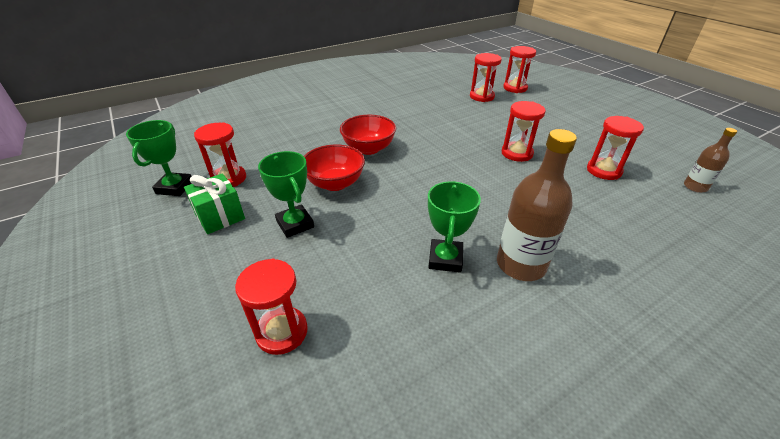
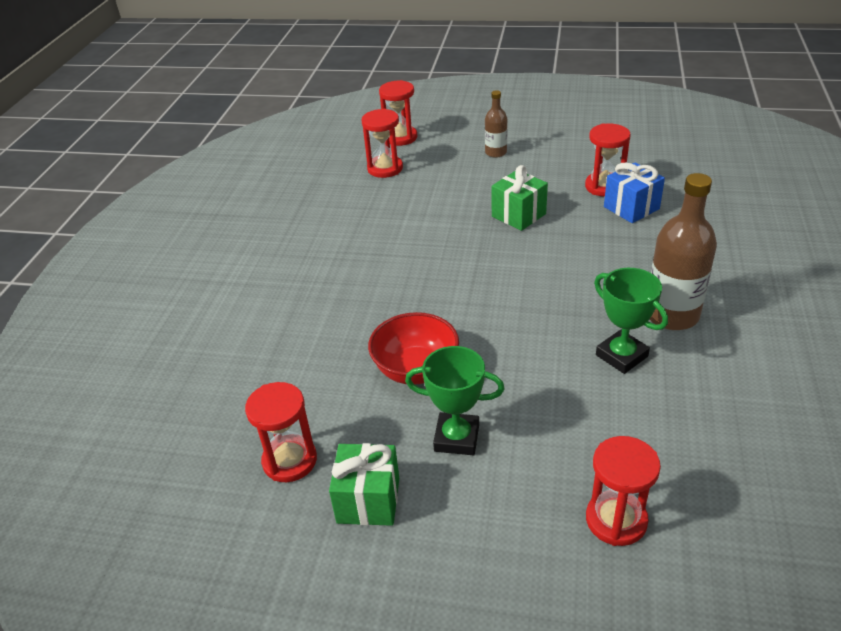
camera: 45 degrees left, 0 degrees up
(175, 187) = (243, 525): green trophy -> none
(368, 149) = (378, 308): red bowl -> none
(517, 153) = (518, 215): red hourglass -> green gift
(603, 192) = (631, 208): none -> blue gift
(695, 187) = (676, 160): brown bottle -> brown bottle (496, 152)

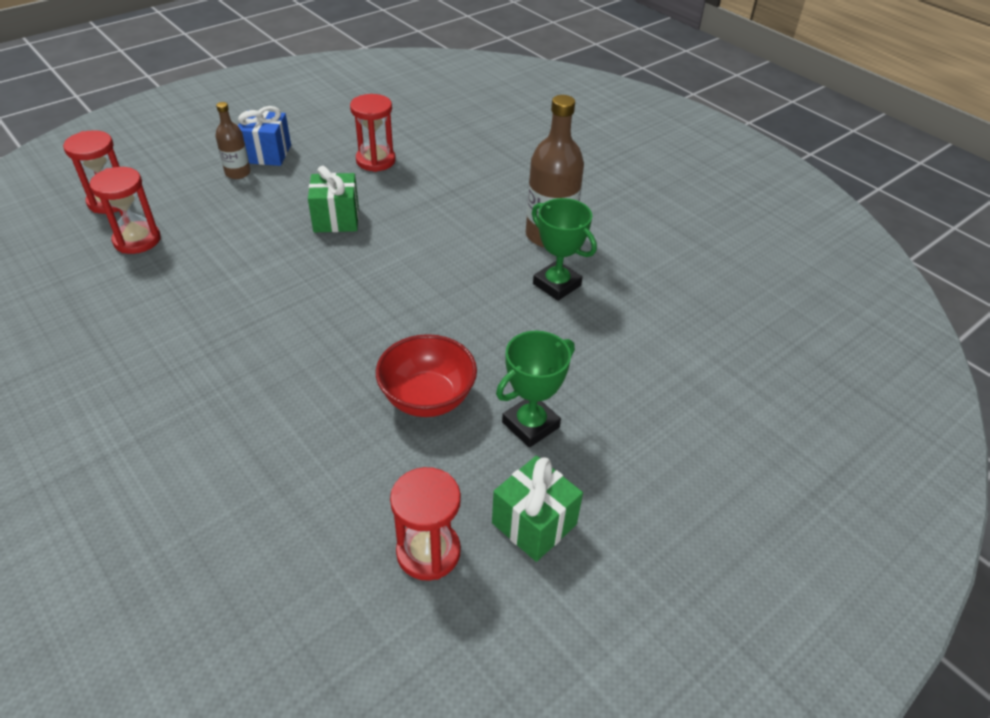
camera: 55 degrees left, 5 degrees up
(616, 520) = (694, 396): red hourglass -> none
(621, 356) = (556, 285): green trophy -> green trophy turned 45 degrees clockwise
(631, 208) = (419, 168): blue gift -> blue gift (267, 154)

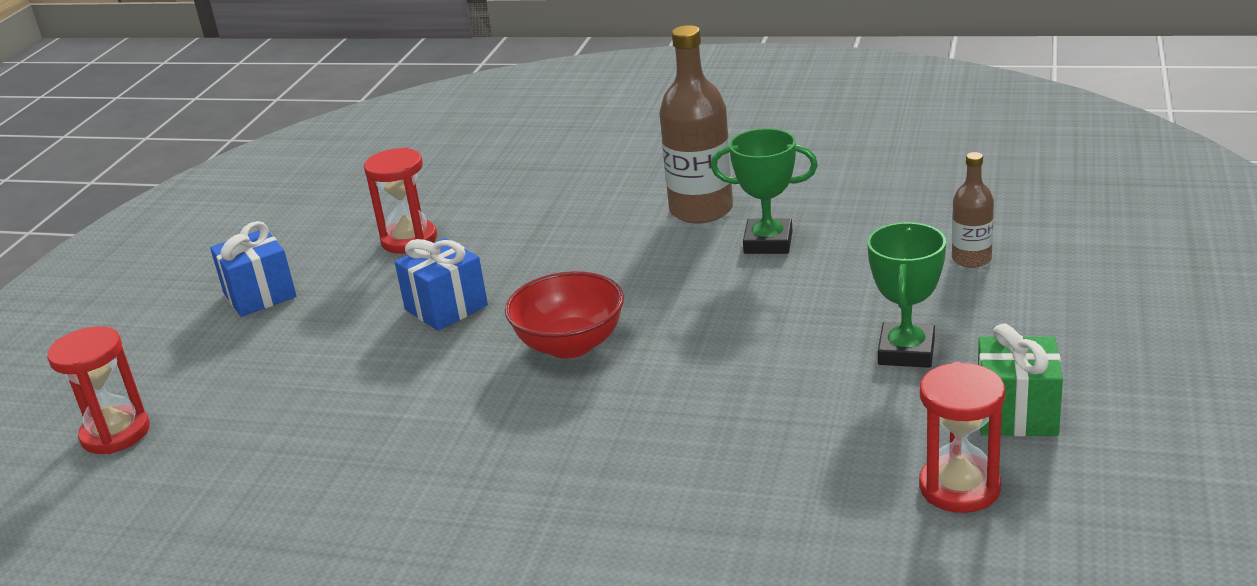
camera: 30 degrees left, 15 degrees down
(137, 240) = (220, 446): red hourglass -> none
(238, 173) = (250, 328): brown bottle -> brown bottle (971, 259)
(336, 219) = (446, 308): green gift -> blue gift
(427, 398) = (780, 388): red bowl -> red bowl (570, 345)

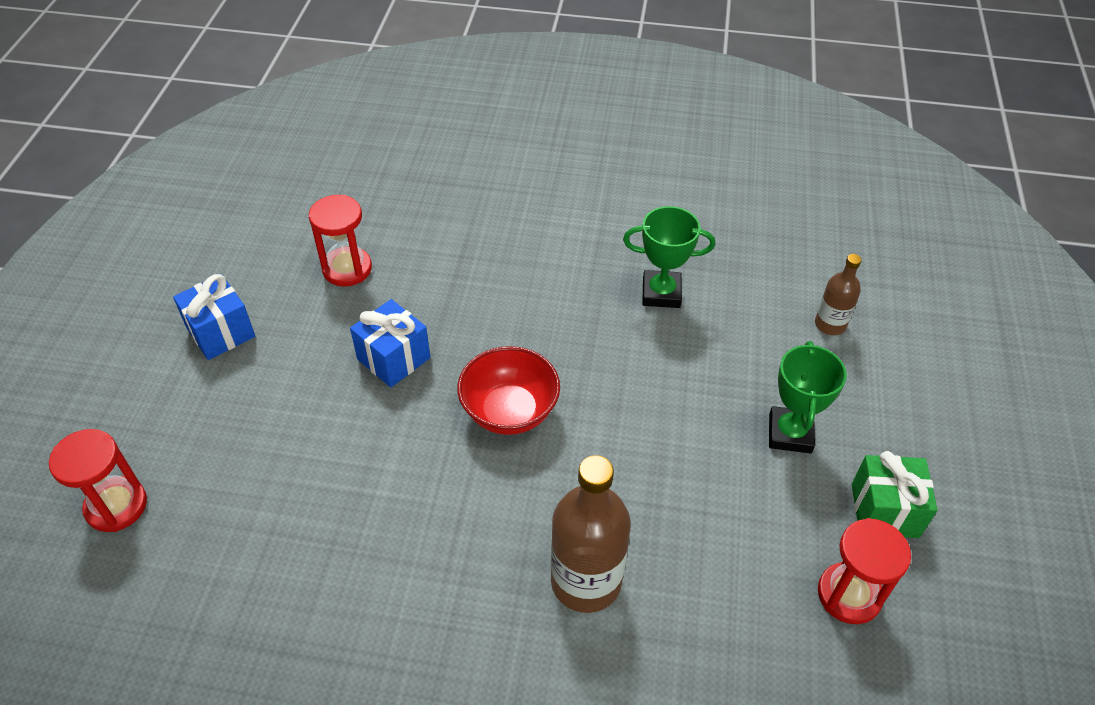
camera: 10 degrees left, 20 degrees up
(701, 210) = (599, 248): brown bottle -> brown bottle (586, 581)

